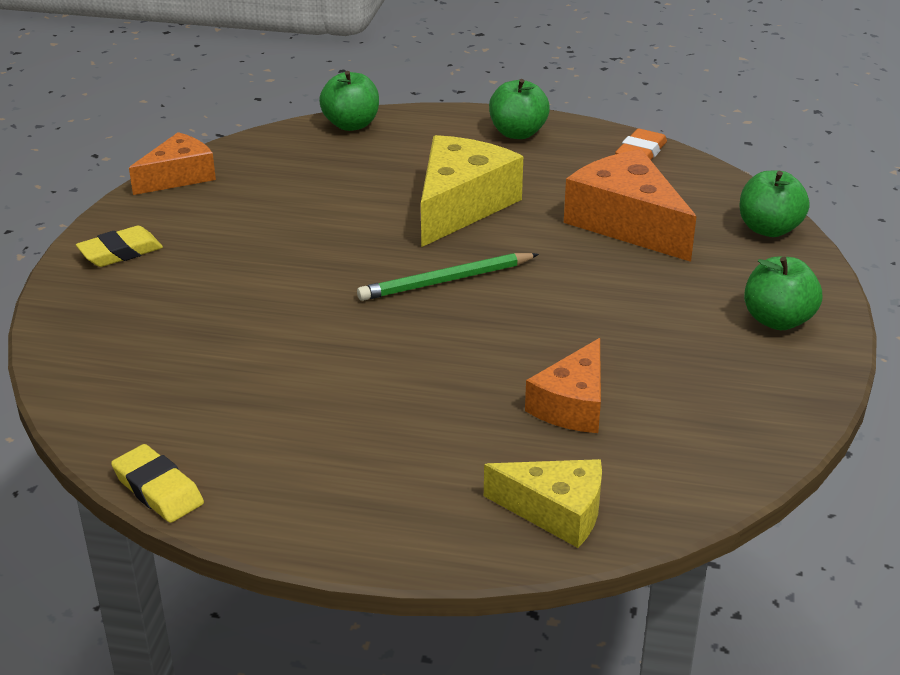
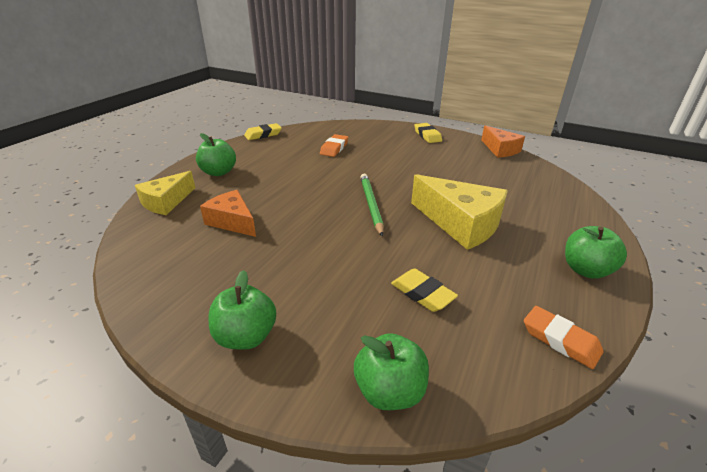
camera: 105 degrees right, 0 degrees up
(222, 358) = (334, 148): none -> orange eraser
(351, 125) = (579, 201): green apple -> green apple (219, 172)
(627, 223) = (422, 293): orange cheese -> yellow eraser

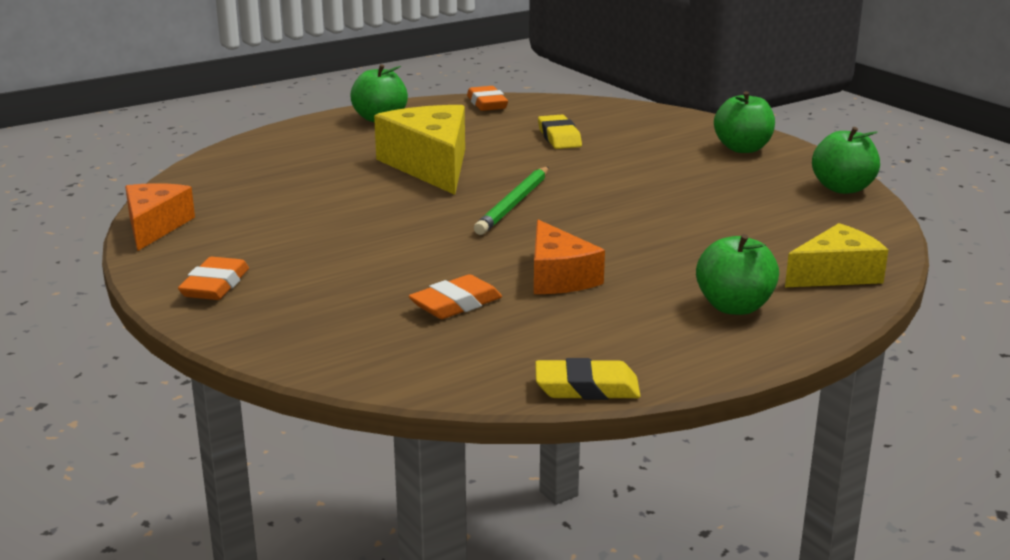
camera: 150 degrees left, 10 degrees down
(232, 221) = (730, 227): orange cheese -> orange cheese (558, 277)
(389, 391) = (645, 113): green apple -> green apple (842, 188)
(427, 136) = (215, 285): yellow eraser -> orange eraser

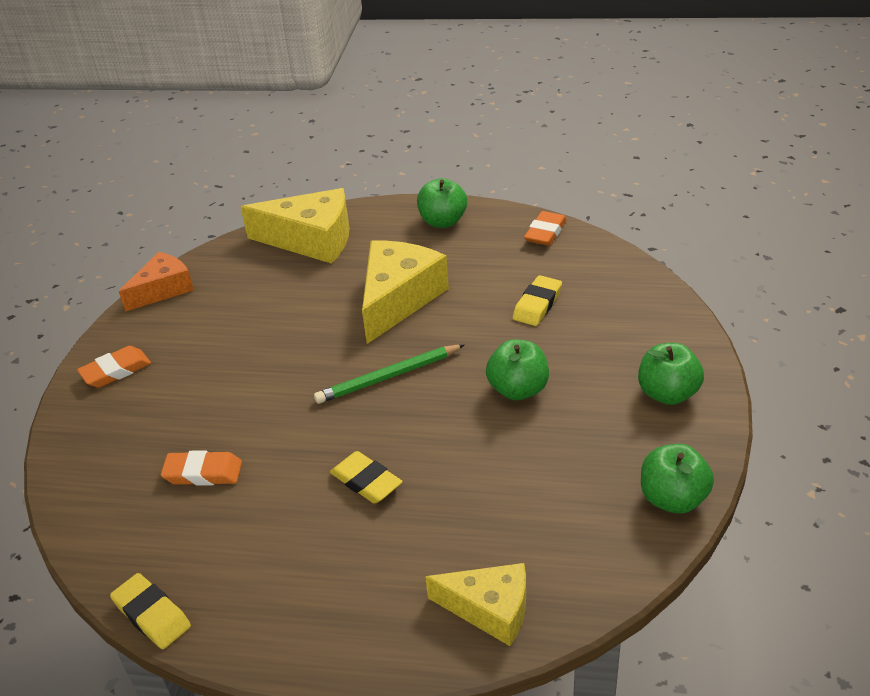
camera: 45 degrees right, 15 degrees up
(265, 158) = (311, 240): none -> yellow cheese
(558, 277) = (299, 482): orange cheese -> none
(615, 256) = (366, 481): none -> yellow eraser
(734, 307) = (358, 596): green apple -> green apple (518, 390)

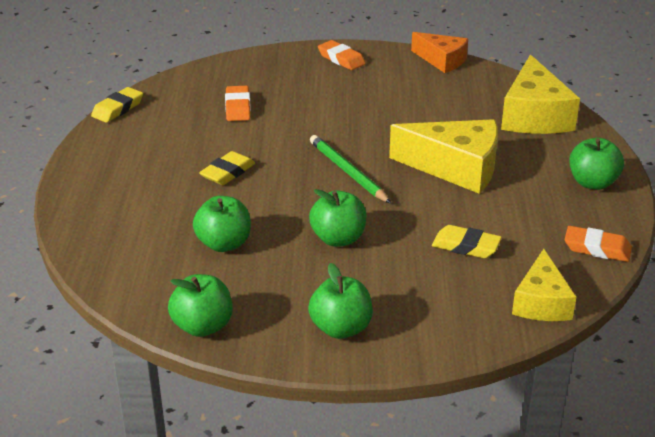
camera: 80 degrees right, 5 degrees down
(490, 609) = (100, 234): yellow cheese -> yellow cheese (541, 302)
(520, 483) = (224, 244): none -> green apple

